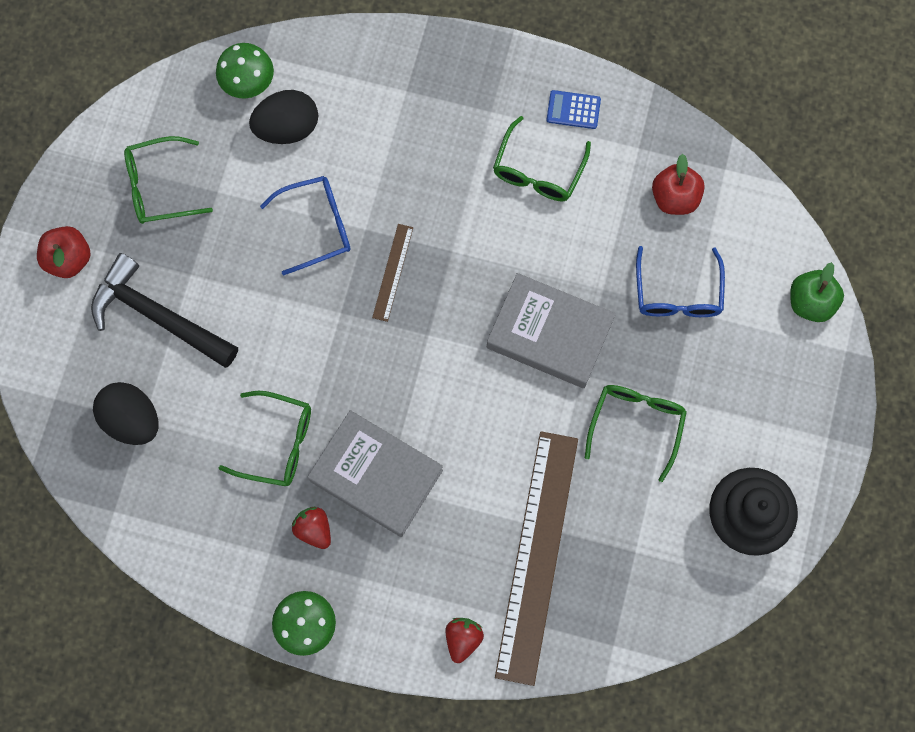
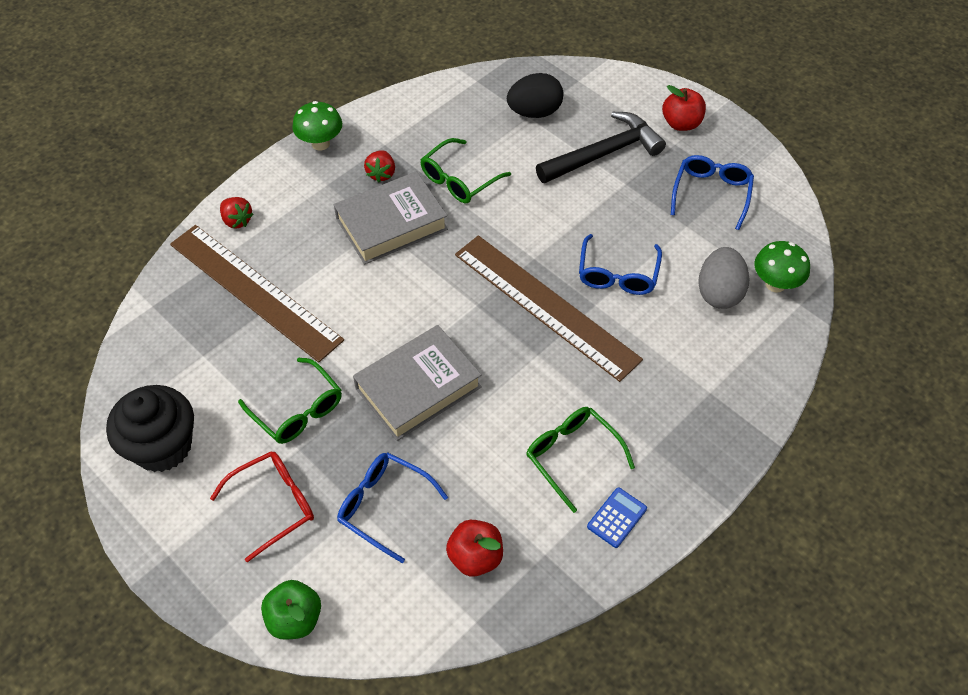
camera: 120 degrees right, 20 degrees down
(159, 187) = (711, 193): green glasses -> blue glasses
(287, 128) = (719, 292): black egg -> grey egg
(314, 529) = (381, 174): red strawberry -> red strawberry turned 105 degrees clockwise
(392, 272) = (545, 306): brown ruler -> brown ruler, size x2.35
(733, 383) = (274, 505): none -> red glasses

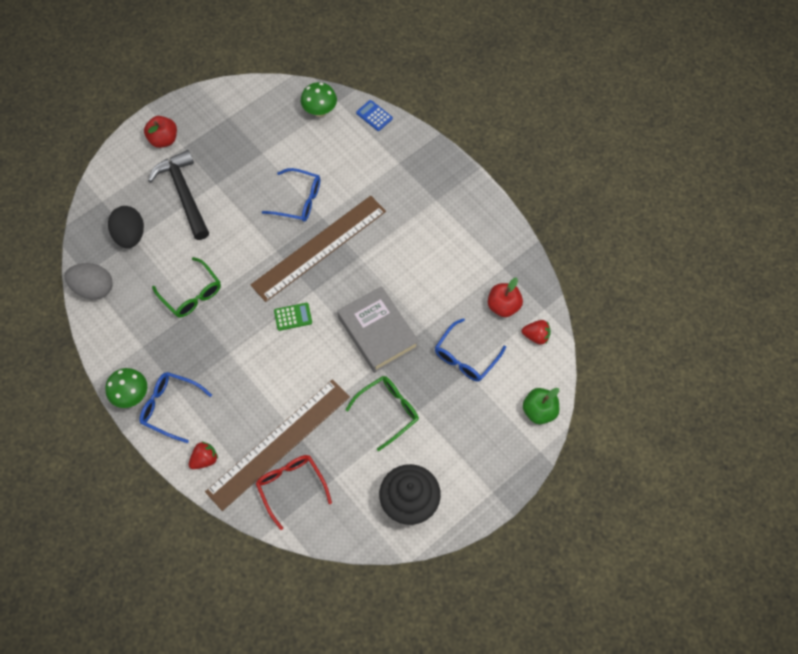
camera: 85 degrees left, 10 degrees up
(274, 505) = (460, 425): red glasses -> red glasses (291, 487)
(381, 174) = (174, 349): red strawberry -> red strawberry (536, 336)
(391, 224) = (228, 344): grey book -> none
(435, 287) = (293, 317): none -> green calculator
(572, 456) = (438, 245): green glasses -> none
(617, 518) = (482, 226): blue calculator -> blue calculator (374, 116)
(711, 193) = (235, 133): blue glasses -> blue glasses (170, 407)
(719, 292) = (322, 144): grey egg -> grey egg (94, 288)

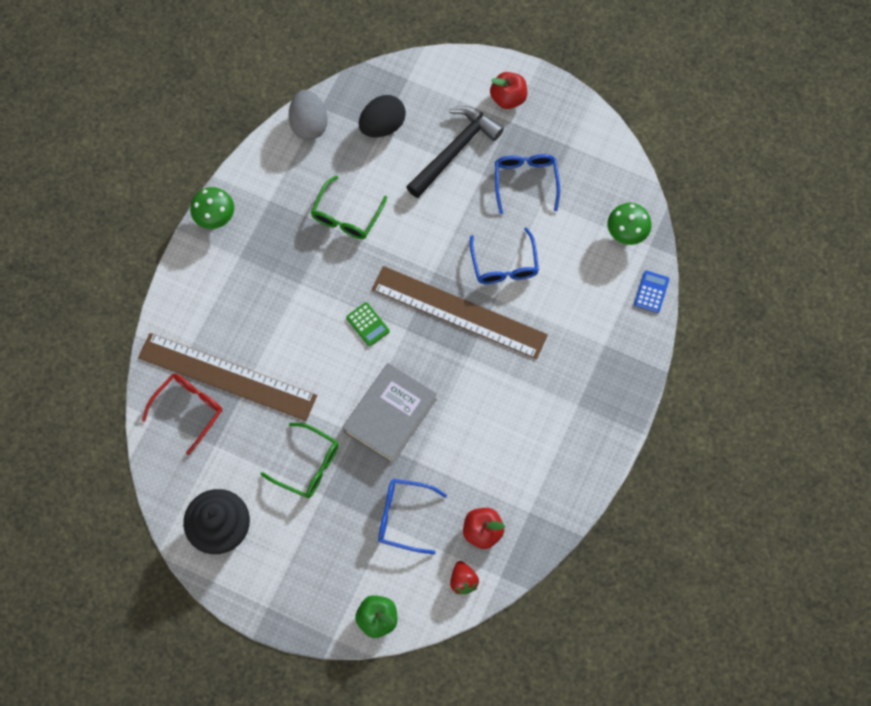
camera: 65 degrees right, 5 degrees up
(170, 407) = (219, 259): blue glasses -> blue glasses (525, 181)
(205, 459) = (181, 316): red strawberry -> none

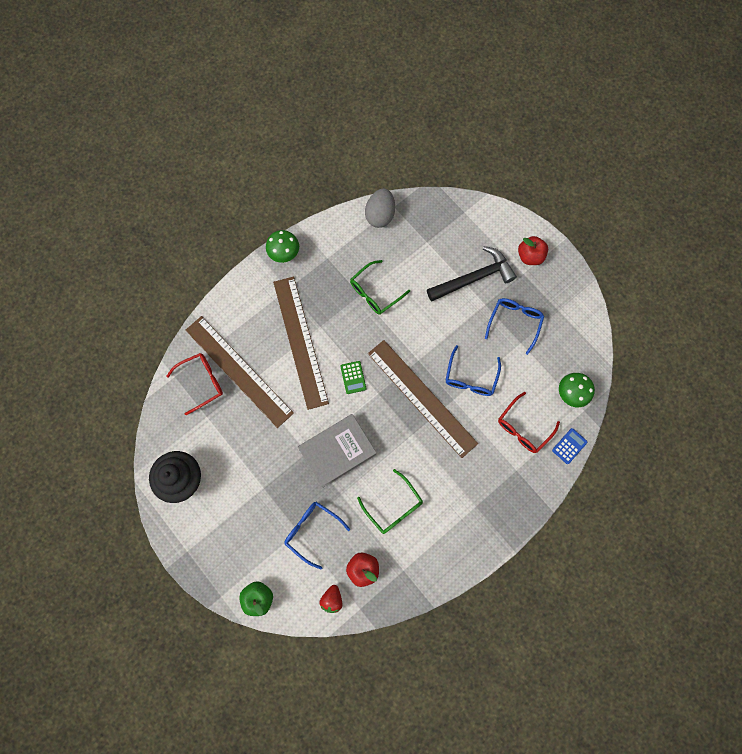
camera: 25 degrees right, 5 degrees up
(285, 311) = (300, 341): none -> brown ruler
(308, 465) = (263, 461): green glasses -> green glasses (393, 506)
(382, 125) = (431, 238): black egg -> none
(590, 294) = (523, 427): none -> red glasses

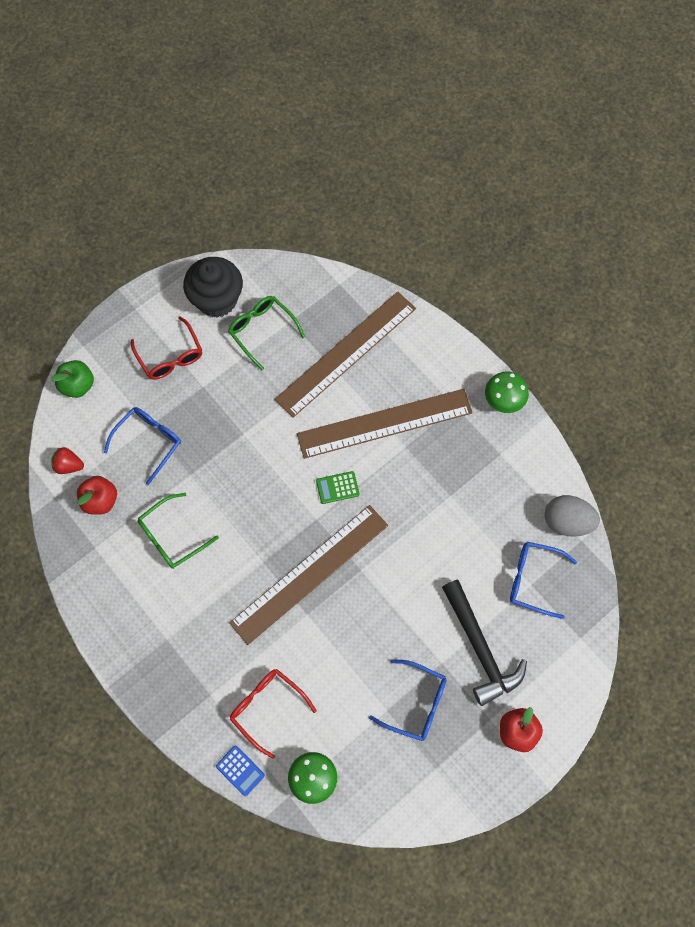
camera: 90 degrees right, 5 degrees down
(201, 382) = (332, 313): red glasses -> red glasses (170, 356)
(337, 451) = (243, 469): grey book -> none
(375, 292) = (454, 515): green glasses -> green glasses (262, 331)
(470, 377) = (337, 638): blue glasses -> blue glasses (533, 580)

